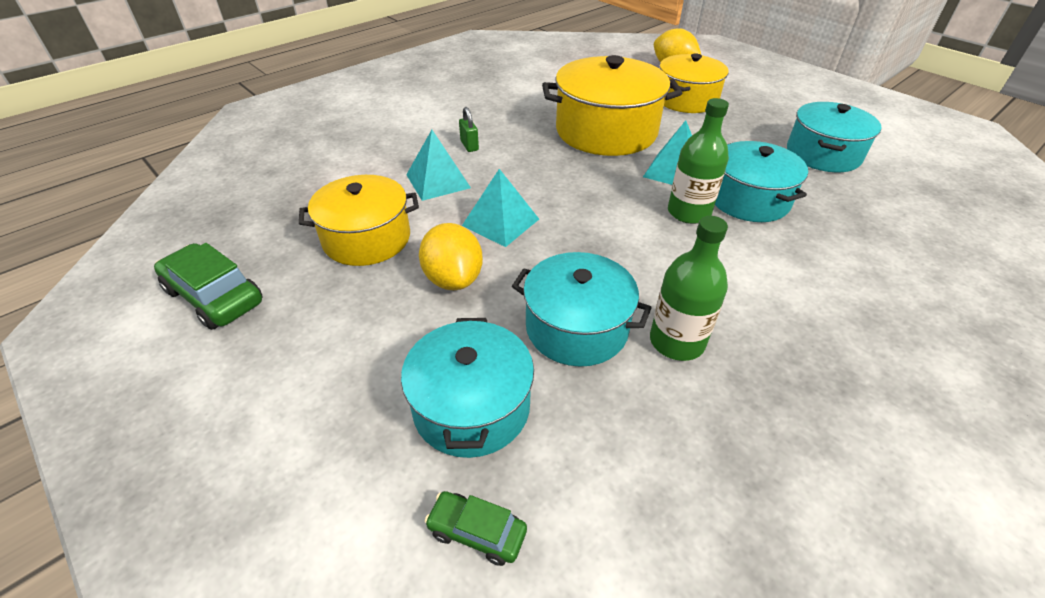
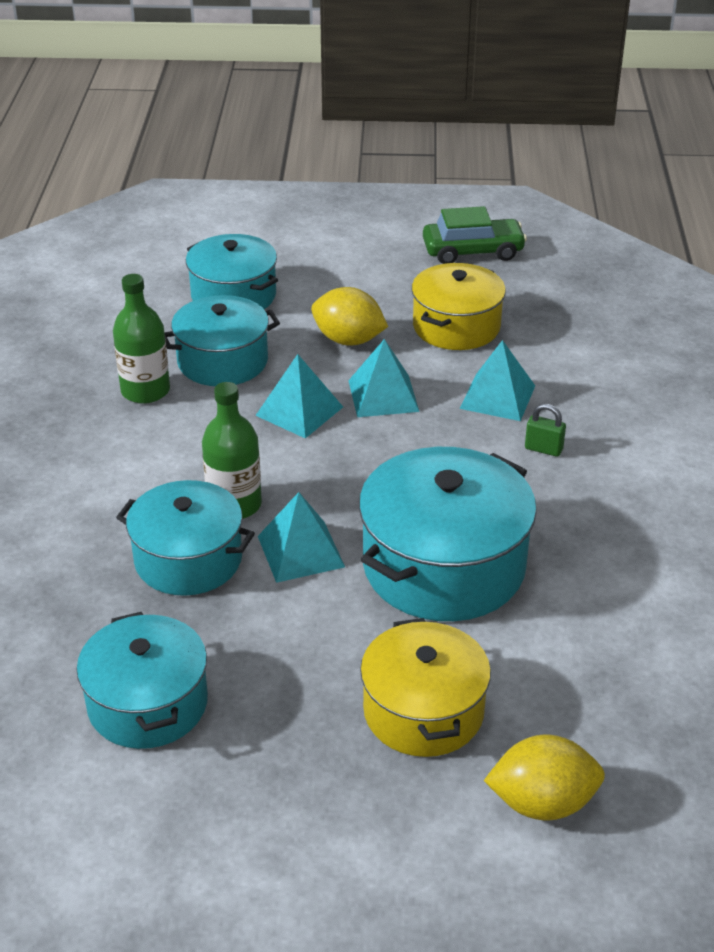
camera: 135 degrees right, 5 degrees down
(477, 532) = (168, 265): green car -> none
(571, 246) = (299, 411): none -> turquoise pyramid
(606, 131) = (444, 566): yellow pot -> turquoise pot

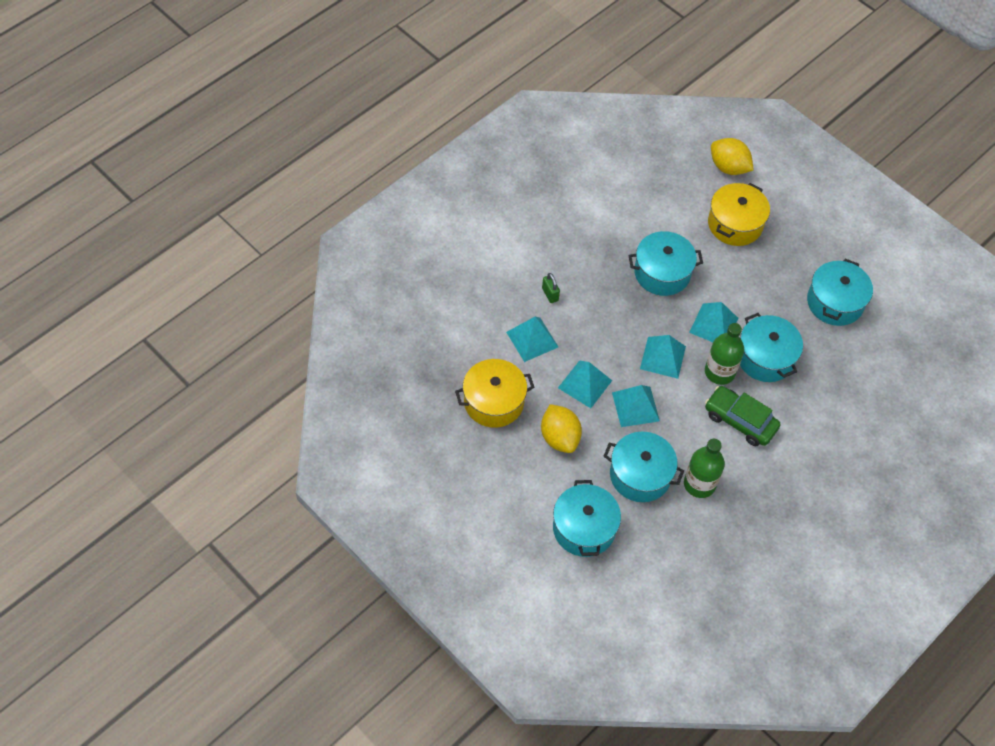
camera: 140 degrees left, 20 degrees up
(325, 475) = (663, 357): none -> turquoise pyramid
(444, 566) = (662, 273): turquoise pot -> turquoise pot, size x0.67
(473, 251) = (410, 454): green car -> green car (740, 421)

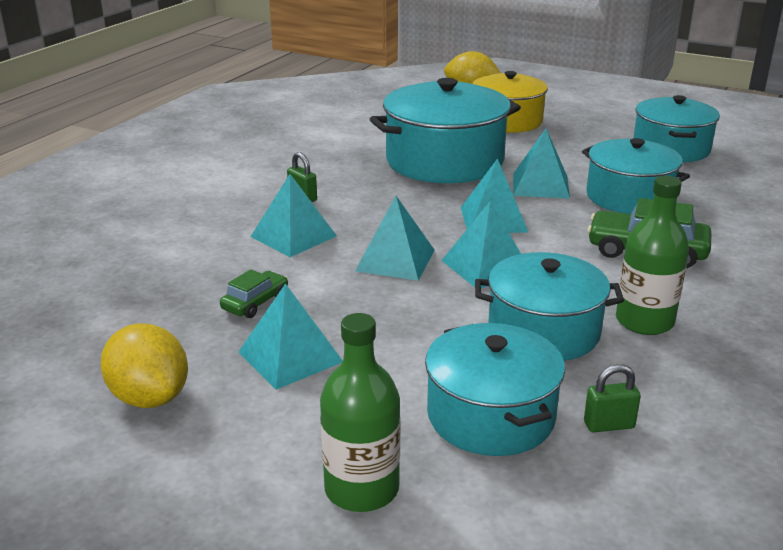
camera: 15 degrees left, 30 degrees down
(493, 401) = (255, 303): yellow pot -> green car
(500, 454) = (290, 357): none -> turquoise pyramid
(559, 437) = (385, 318): yellow lemon -> yellow lemon (150, 397)
(637, 552) = (609, 425): none -> green padlock
(662, 273) = (444, 161): turquoise pot -> turquoise pot, size x1.50
(719, 372) = (580, 217): green bottle -> green bottle (362, 489)

